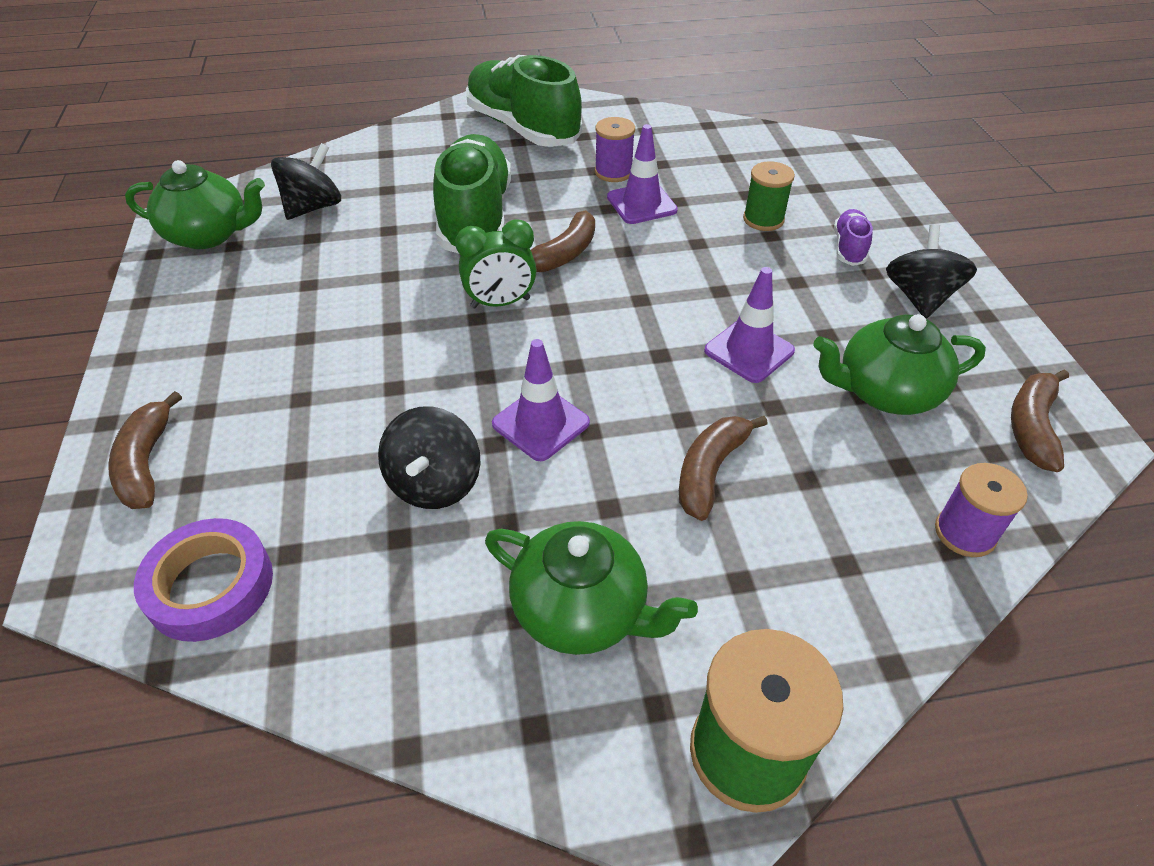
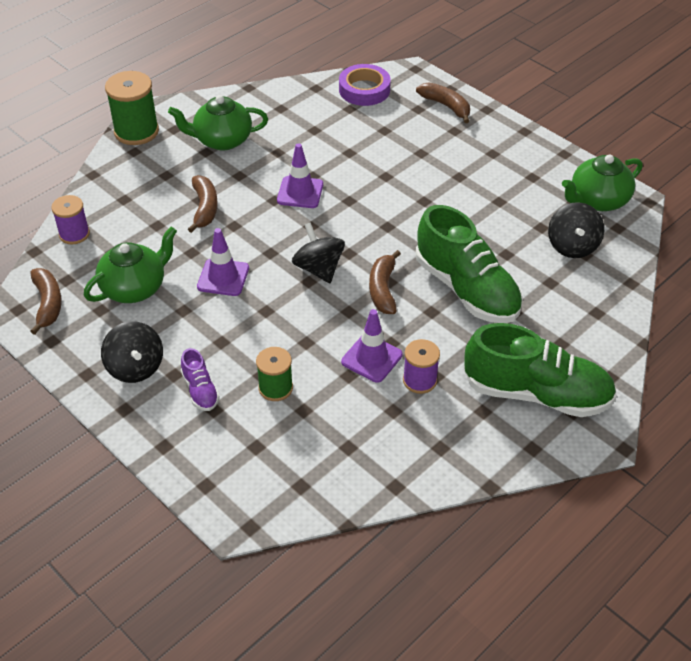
camera: 145 degrees right, 0 degrees up
(435, 483) = (321, 151): black spinning top -> black spinning top (319, 269)
(500, 303) = (384, 240): green clock -> none

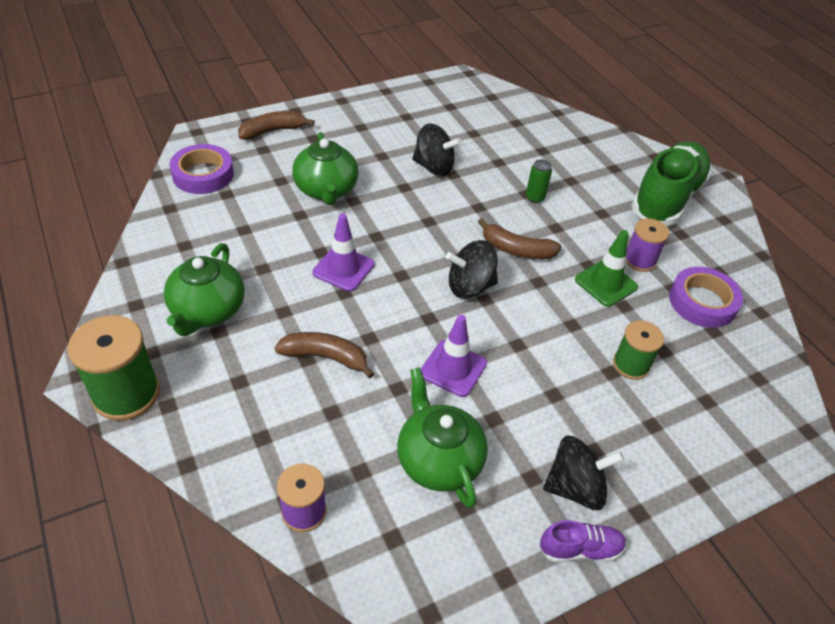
camera: 75 degrees left, 0 degrees up
(48, 304) = (433, 571): brown banana -> none
(200, 390) = (623, 430): purple shoe -> purple shoe (580, 549)
(371, 358) = (606, 283): purple traffic cone -> green traffic cone
(384, 435) = (702, 302): none -> purple tape
(467, 289) = (535, 198): green shoe -> green can
(572, 246) = (504, 125): black spinning top -> black spinning top (434, 167)
(597, 200) = (455, 95): green teapot -> green teapot (326, 190)

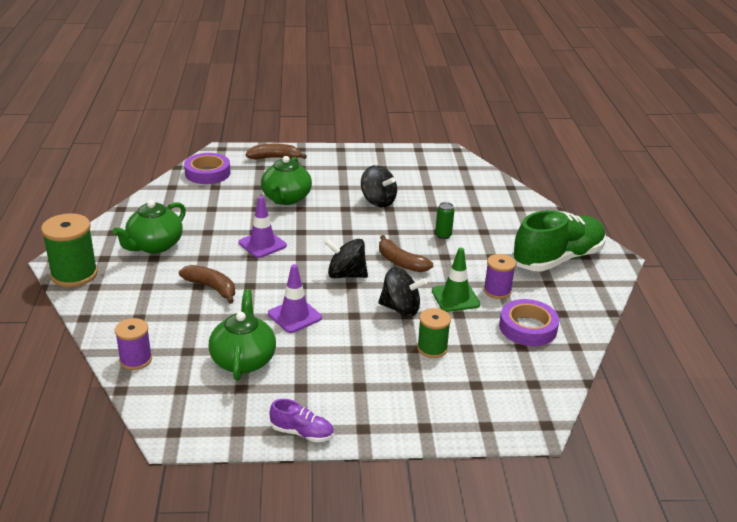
camera: 25 degrees right, 15 degrees down
(575, 487) = (327, 401): black spinning top -> black spinning top (400, 308)

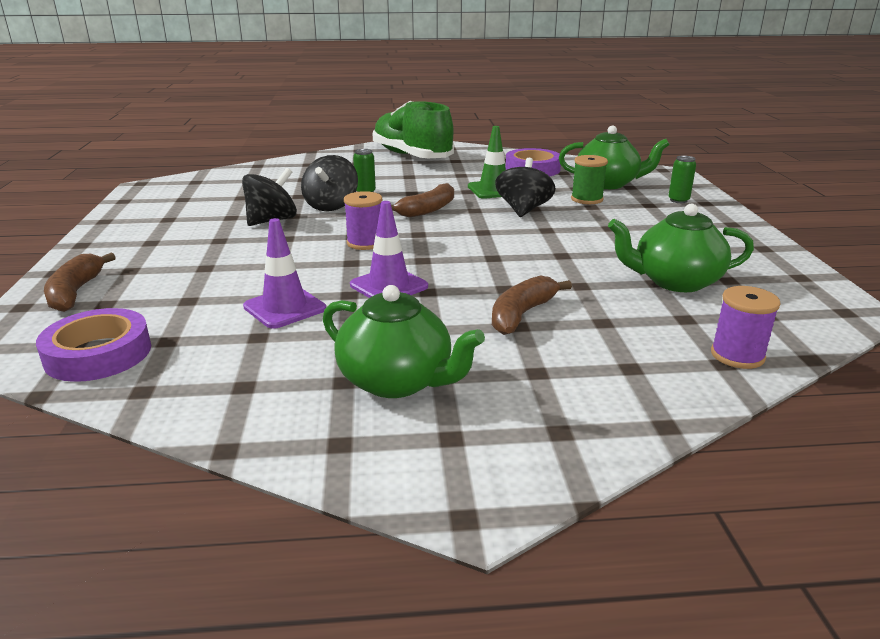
camera: 90 degrees left, 5 degrees down
(74, 274) = (525, 468): green spool -> none
(286, 198) = (242, 276): green teapot -> green teapot (608, 184)
(294, 316) = (565, 258): purple traffic cone -> purple traffic cone (285, 308)
(302, 433) = (768, 247): purple shoe -> none
(346, 275) = (462, 234): black spinning top -> black spinning top (331, 206)
(432, 409) = (678, 200): none -> green can
(497, 291) = (475, 176): purple spool -> purple spool (365, 243)

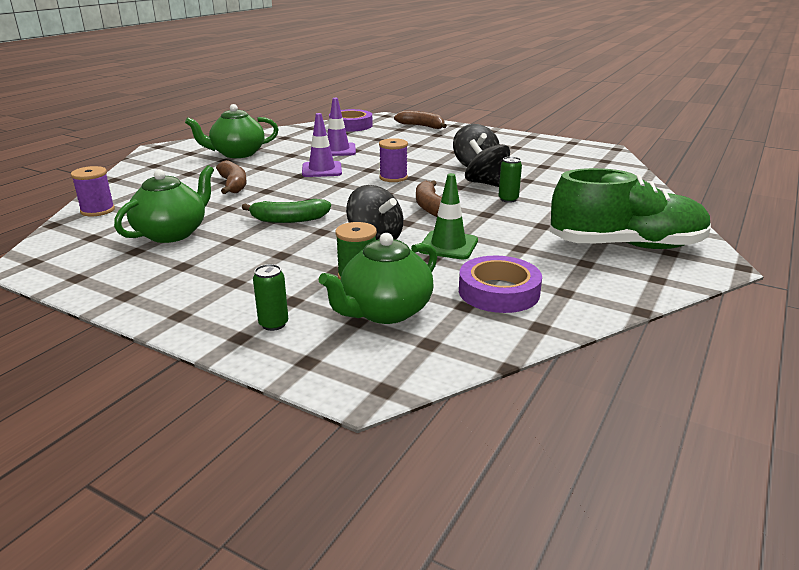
camera: 125 degrees right, 0 degrees up
(550, 248) = (289, 220): none -> green banana

